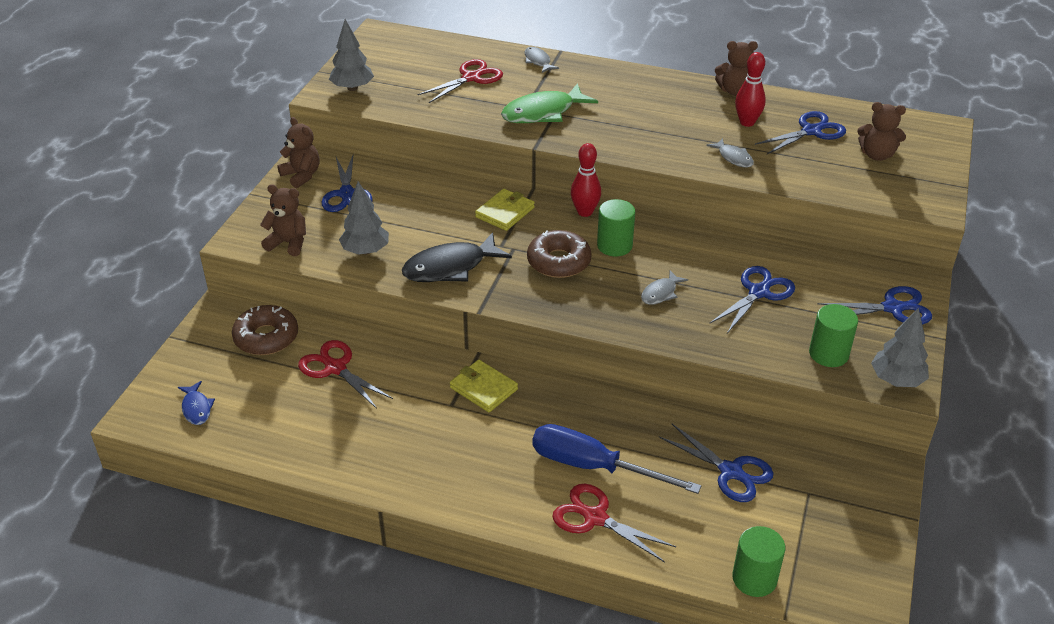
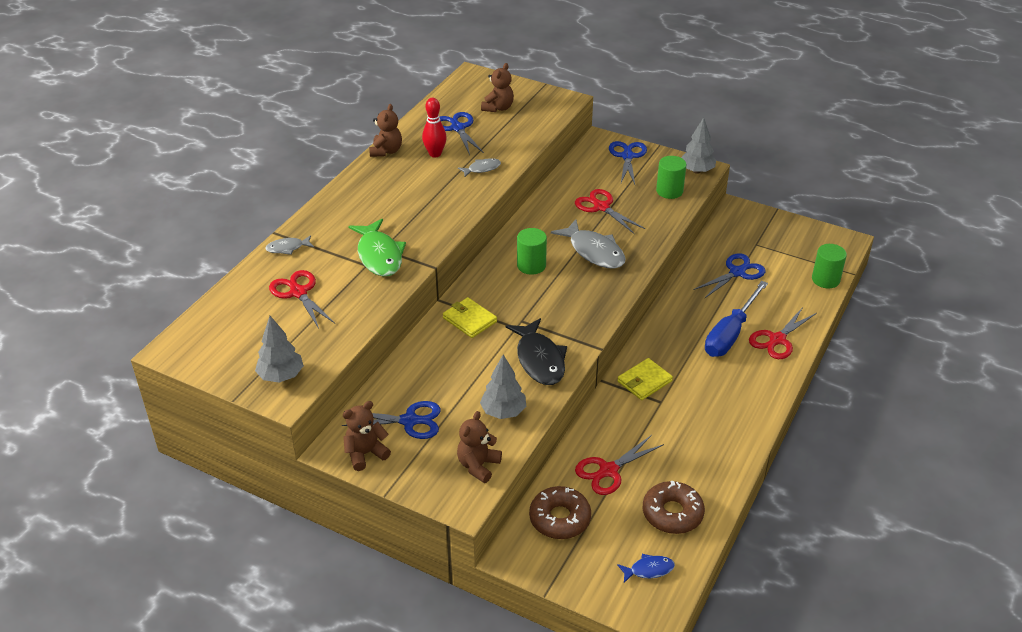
camera: 80 degrees left, 0 degrees up
(558, 262) = (545, 297): brown donut -> brown donut (672, 513)
(585, 212) = (482, 275): red bowling pin -> none
(660, 293) = (594, 251): grey fish -> grey fish, size x1.93
(758, 292) = (601, 207): blue scissors -> red scissors

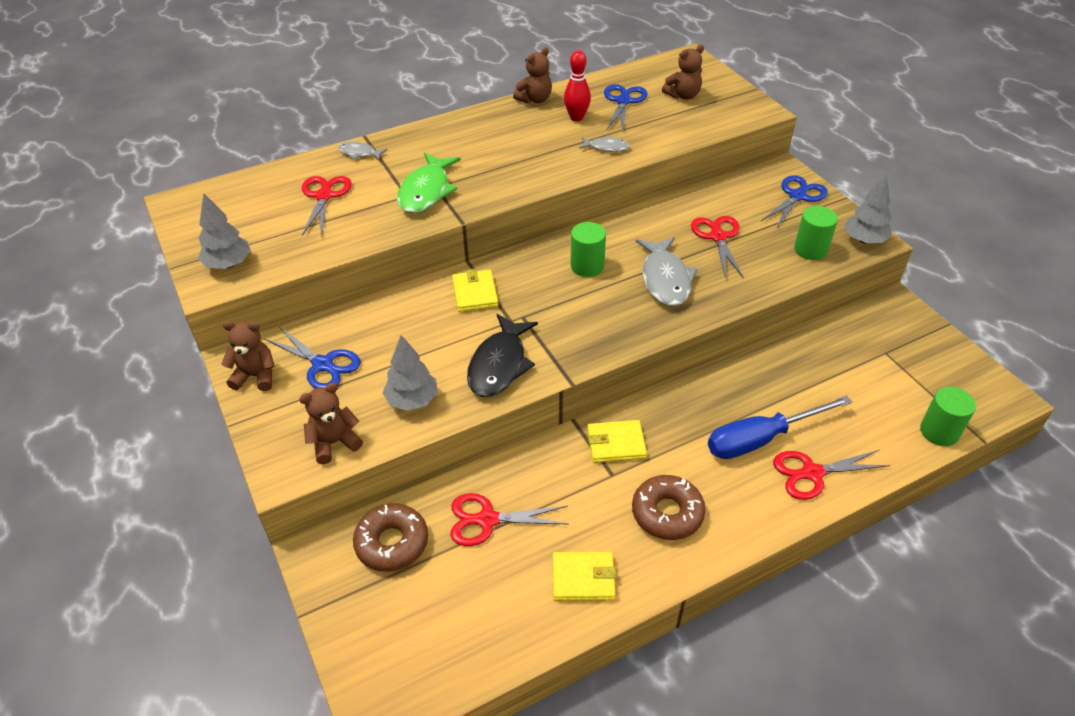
camera: 35 degrees right, 5 degrees up
(649, 570) = (422, 656): blue fish -> none
(672, 513) = (506, 607): brown donut -> brown donut (667, 513)
(702, 471) = (583, 578): none -> yellow wallet
(737, 272) = (833, 374): blue scissors -> none

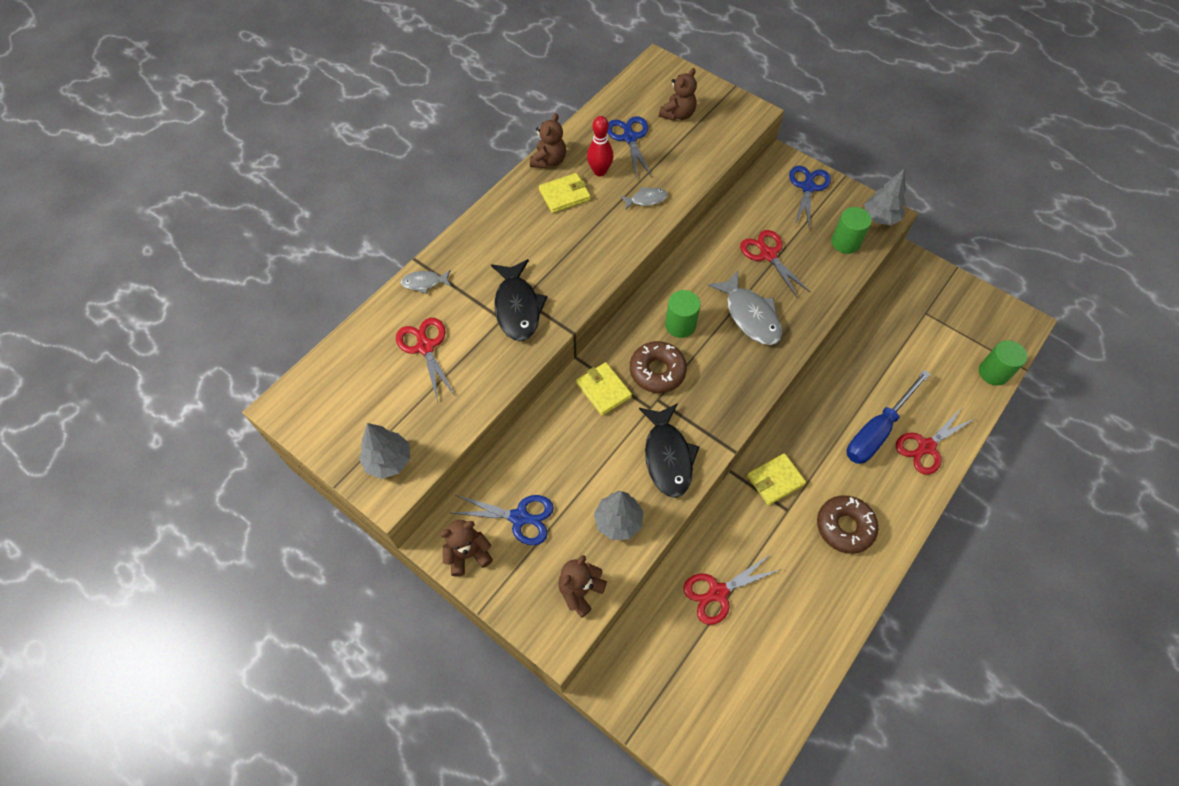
camera: 25 degrees left, 15 degrees up
(392, 543) = (657, 646): brown donut -> brown donut (657, 371)
(426, 191) = (517, 307): green fish -> black fish
(583, 578) = (815, 610): yellow wallet -> yellow wallet (564, 195)

